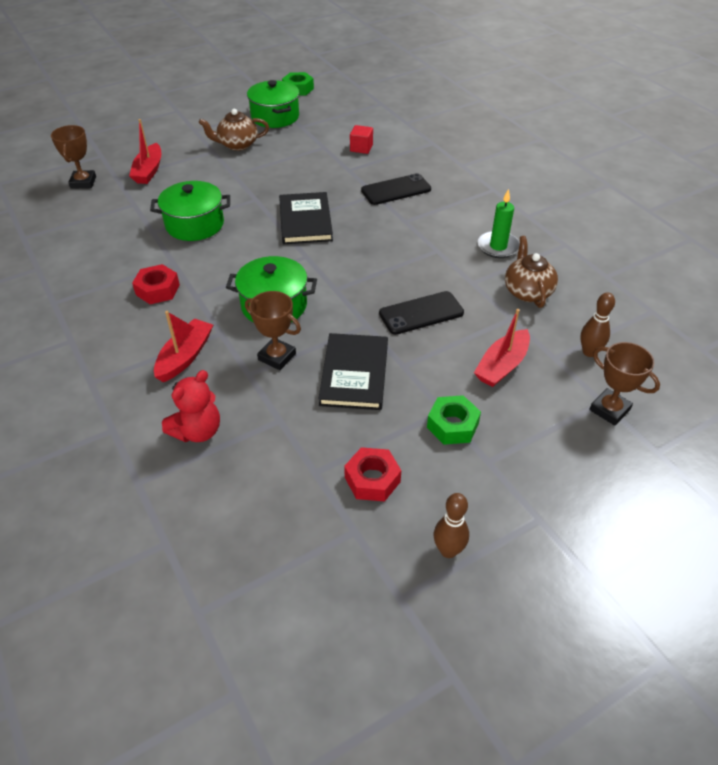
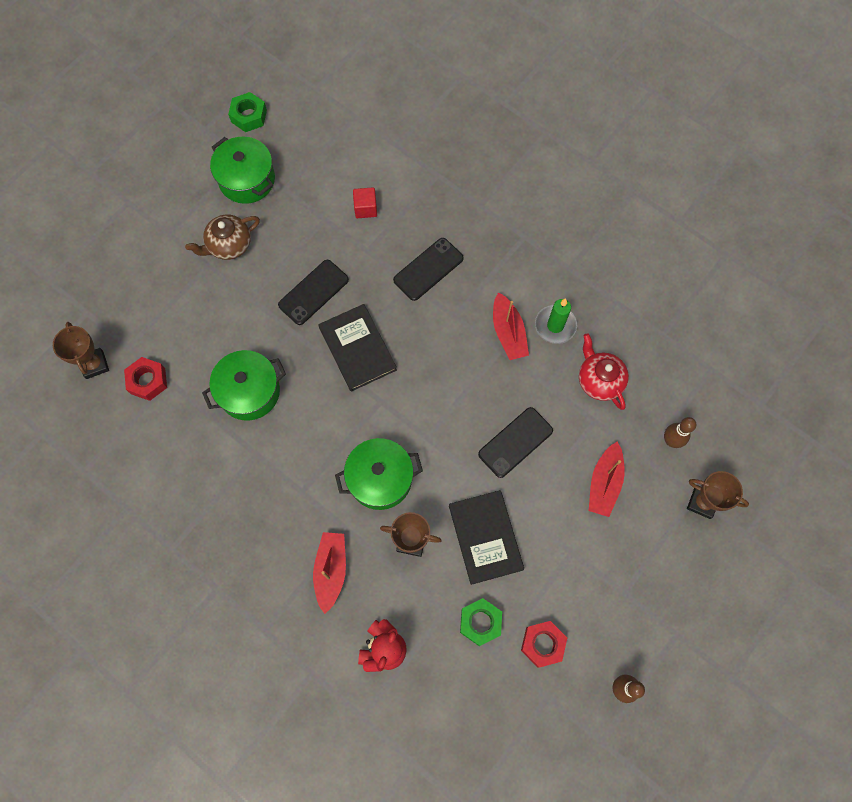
camera: 20 degrees left, 25 degrees up
(149, 171) = (155, 322): red boat -> red boat (508, 332)
(157, 290) = (261, 496): red nut -> red nut (148, 381)
(288, 182) = (313, 292): none -> black phone
(452, 425) = (585, 565): green nut -> green nut (480, 622)
(527, 291) = (599, 380): brown teapot -> red teapot

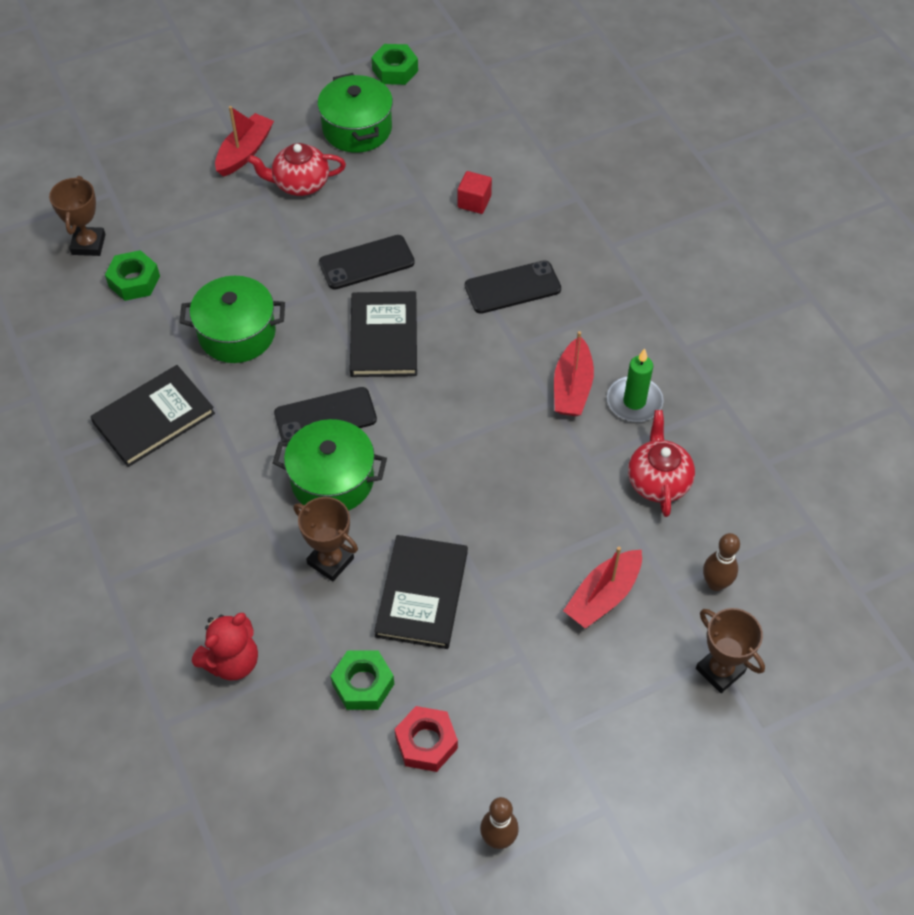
camera: 25 degrees right, 15 degrees down
(148, 381) = (134, 281): red nut -> green nut
(226, 487) = (154, 418): none -> black book
(229, 245) = (300, 184): brown teapot -> red teapot
(331, 570) = (220, 552): red boat -> red boat (245, 152)
(515, 442) = (516, 506): black phone -> black phone (325, 416)

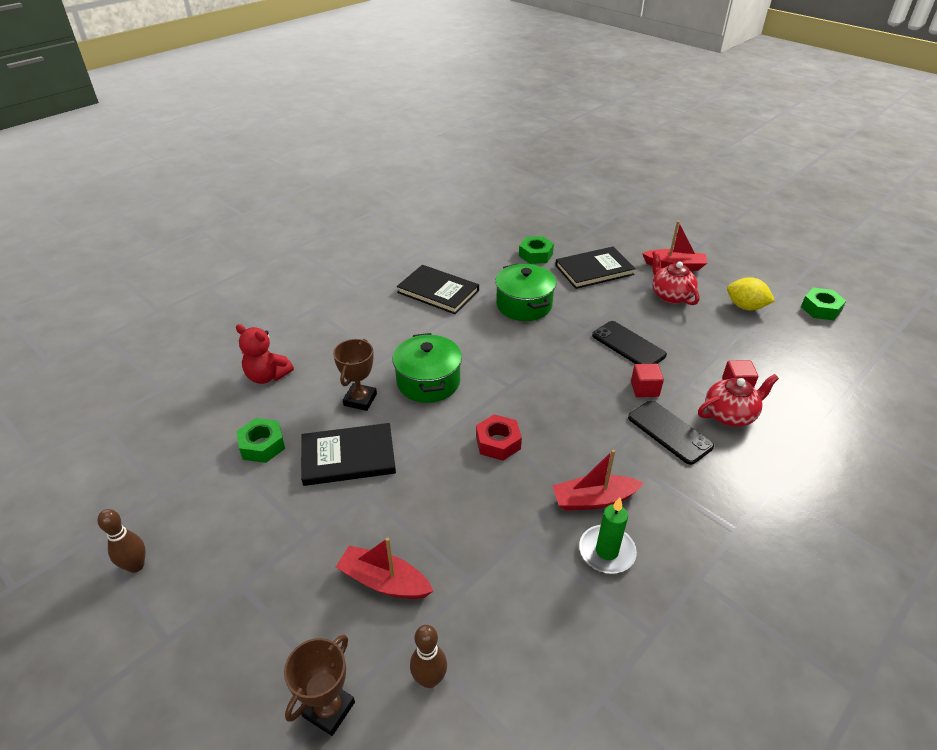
camera: 70 degrees right, 15 degrees down
(88, 244) = (550, 232): brown trophy -> none
(325, 416) = (480, 363): black phone -> none
(357, 129) = (745, 307): green pot -> yellow lemon
(384, 337) = (568, 372): black book -> black book (594, 270)
(426, 742) = (218, 495): red nut -> red nut (498, 442)
(443, 280) = (644, 389): none -> red cube
(658, 481) = (527, 595): red teapot -> red teapot (730, 415)

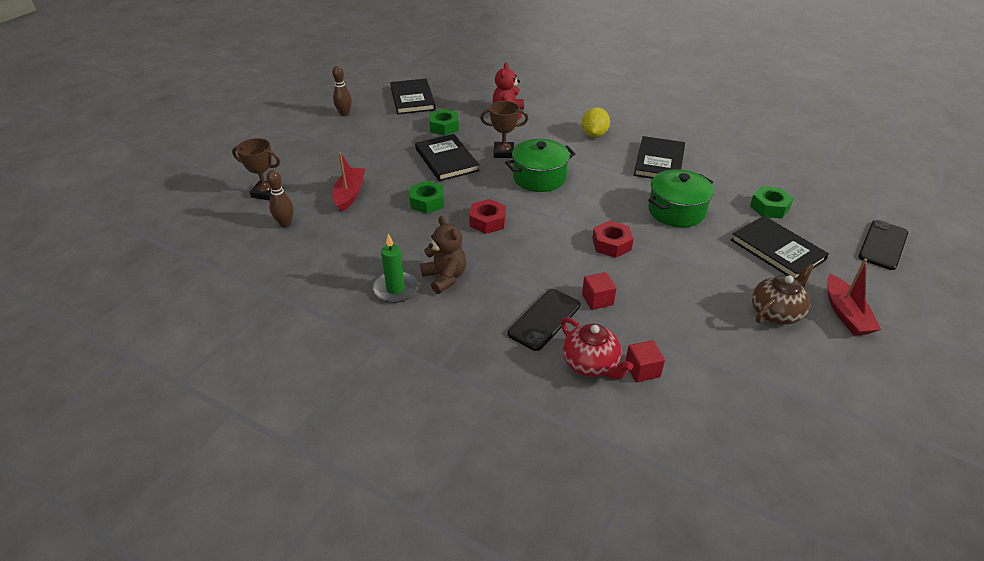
camera: 75 degrees right, 0 degrees up
(154, 468) = (412, 99): none -> black book
(564, 358) = (611, 244): none -> red nut
(593, 500) = (445, 278): red boat -> brown teddy bear
(628, 345) = (659, 284): black phone -> black phone (883, 245)
(670, 295) = (776, 312): red teapot -> brown teapot
(745, 307) = (806, 381): yellow lemon -> yellow lemon (594, 134)
(820, 309) = (867, 466): green nut -> green nut (427, 202)

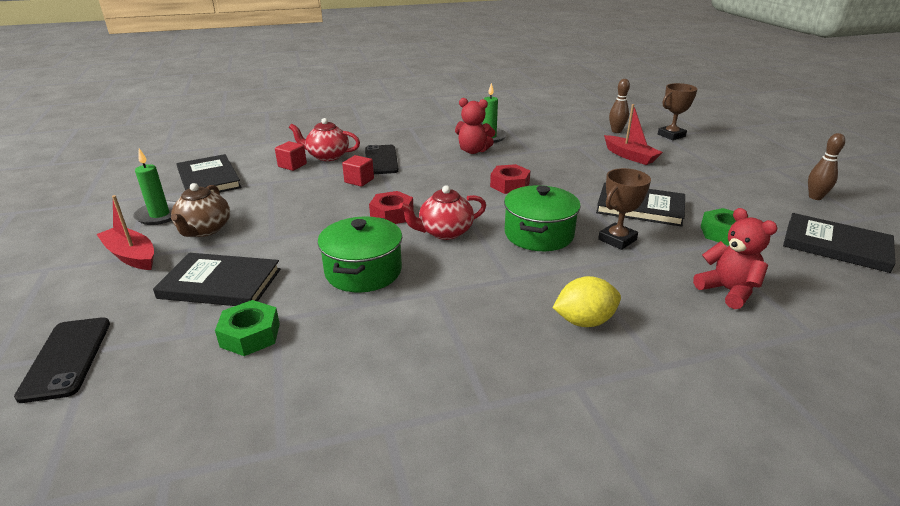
camera: 135 degrees right, 10 degrees down
(427, 202) = (575, 175): green nut -> none
(445, 278) = (473, 151): brown teddy bear -> red teddy bear
(593, 210) = (444, 232): none -> red teapot
(594, 134) = (584, 321): yellow lemon -> yellow lemon turned 75 degrees counterclockwise
(659, 162) = (451, 326): black book -> black book (209, 179)
(817, 360) = (160, 215): none -> green candle

